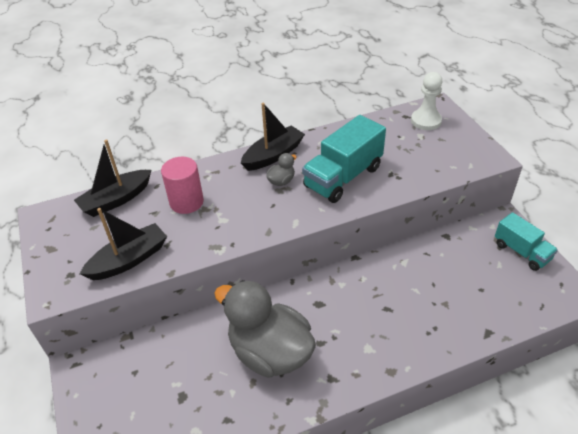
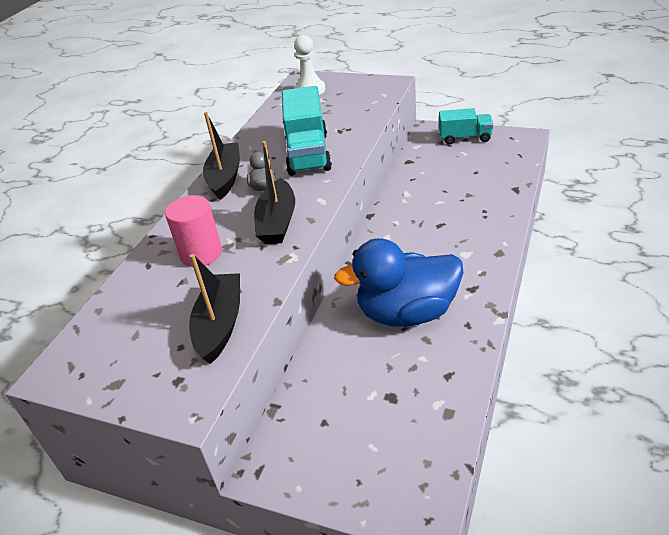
camera: 45 degrees left, 5 degrees down
(116, 200) = (122, 302): black boat -> black boat (277, 222)
(270, 352) = (407, 313): grey duck -> blue duck

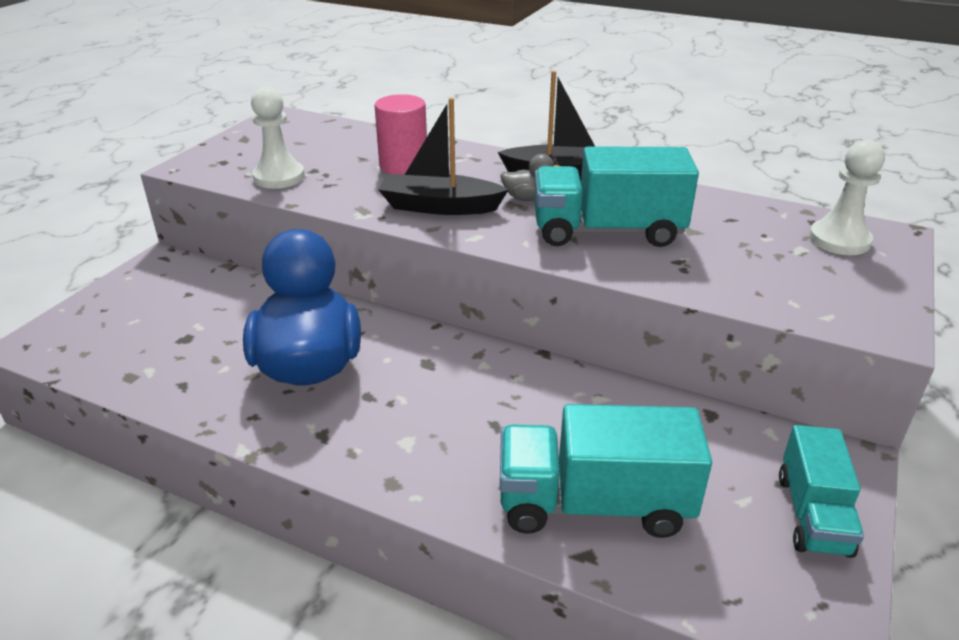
camera: 90 degrees right, 5 degrees down
(220, 324) = (279, 177): black boat -> white pawn
(484, 189) = (594, 504): none -> turquoise truck

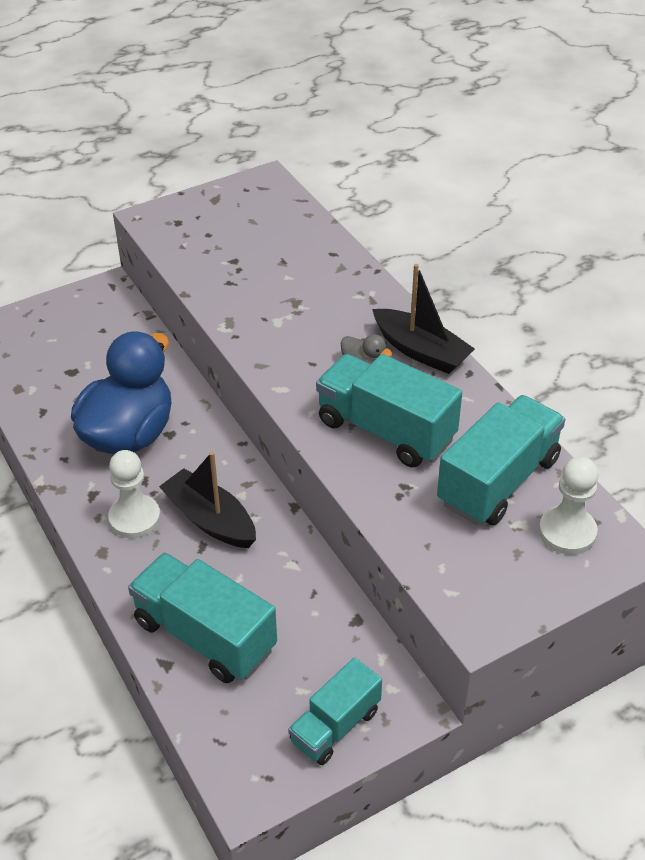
camera: 35 degrees right, 10 degrees up
(279, 177) = (202, 258): white pawn -> white pawn (135, 518)
(403, 165) = (306, 284): pink cylinder -> none
(440, 207) = (287, 345): black boat -> black boat (210, 519)
(742, 229) = (498, 481): none -> turquoise truck

